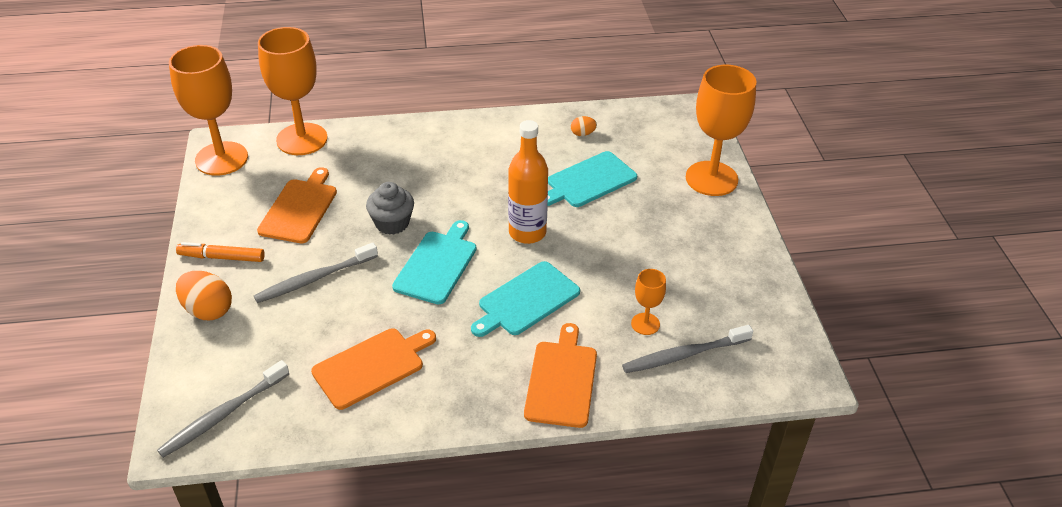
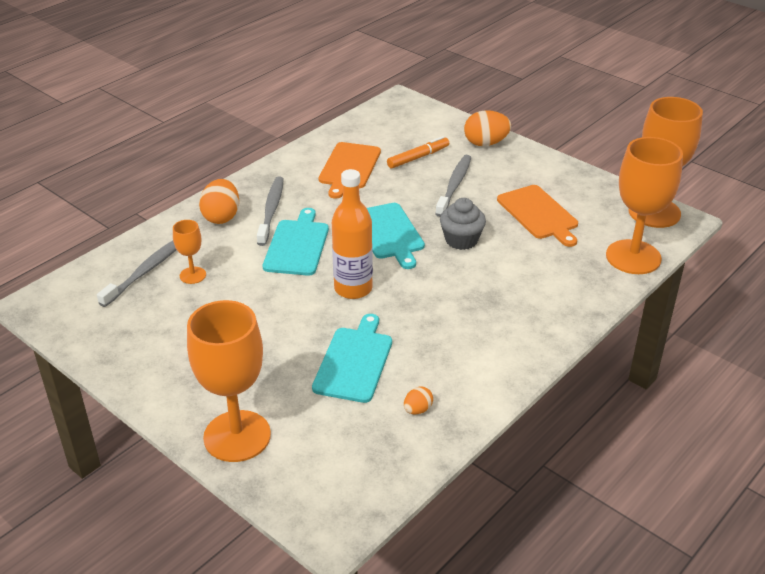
camera: 140 degrees right, 5 degrees down
(222, 257) = (530, 166): orange marker -> orange marker (418, 157)
(222, 415) = (395, 116): grey toothbrush -> grey toothbrush (271, 210)
(562, 380) = (221, 217): orange cutting board -> orange egg

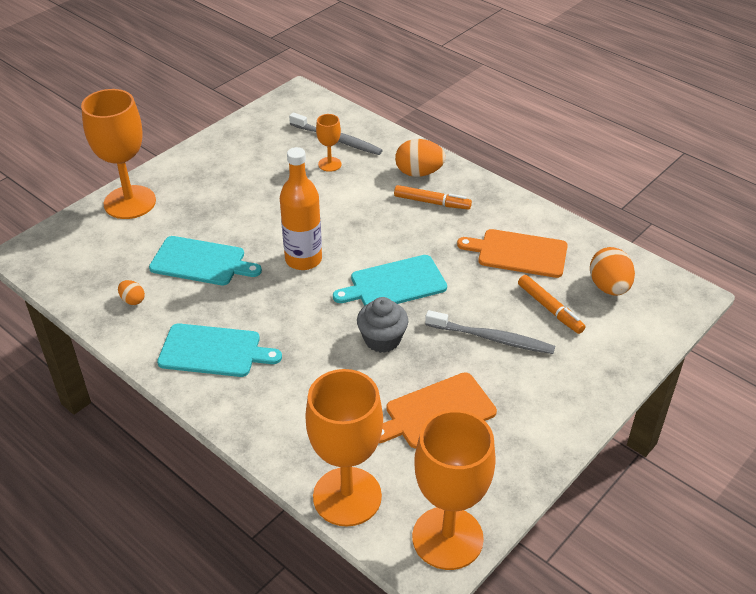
camera: 90 degrees right, 5 degrees up
(271, 210) = (432, 202): grey toothbrush -> orange marker
(297, 245) = (373, 222): turquoise cutting board -> turquoise cutting board (214, 351)
(485, 143) = (596, 372): orange egg -> orange egg (609, 287)

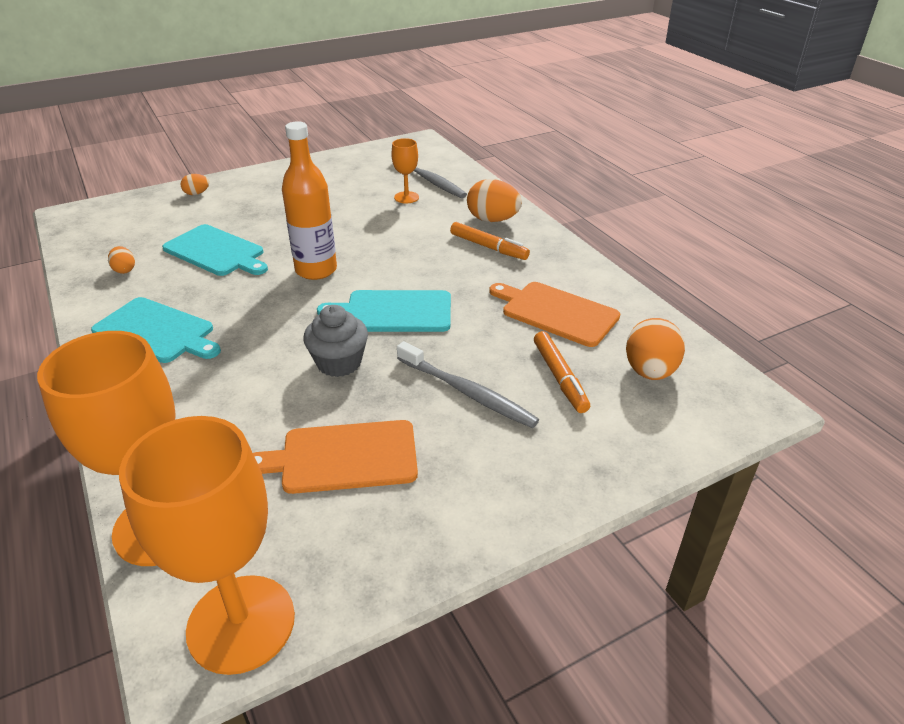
camera: 20 degrees right, 5 degrees down
(130, 202) = (197, 194): orange goblet -> orange egg

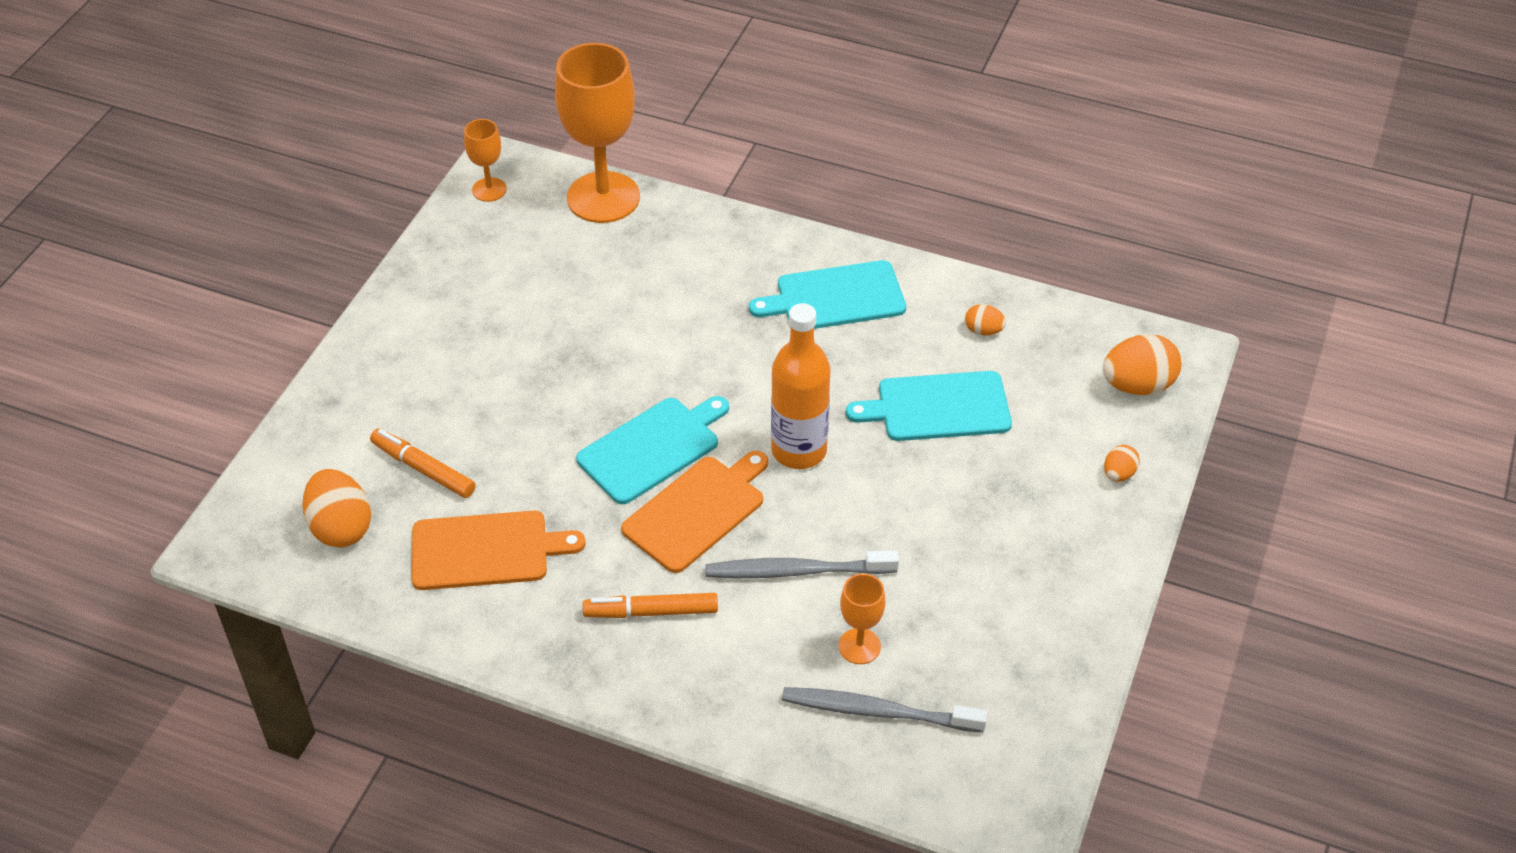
camera: 140 degrees right, 10 degrees up
(241, 623) = (489, 190): orange goblet -> orange goblet, size x0.47
(339, 363) = (636, 366): grey cupcake -> none
(343, 457) = (538, 299): orange cutting board -> orange cutting board (697, 511)
(468, 392) = (493, 405): grey toothbrush -> grey toothbrush (795, 571)
(492, 220) = (697, 672): orange egg -> orange egg (1137, 385)

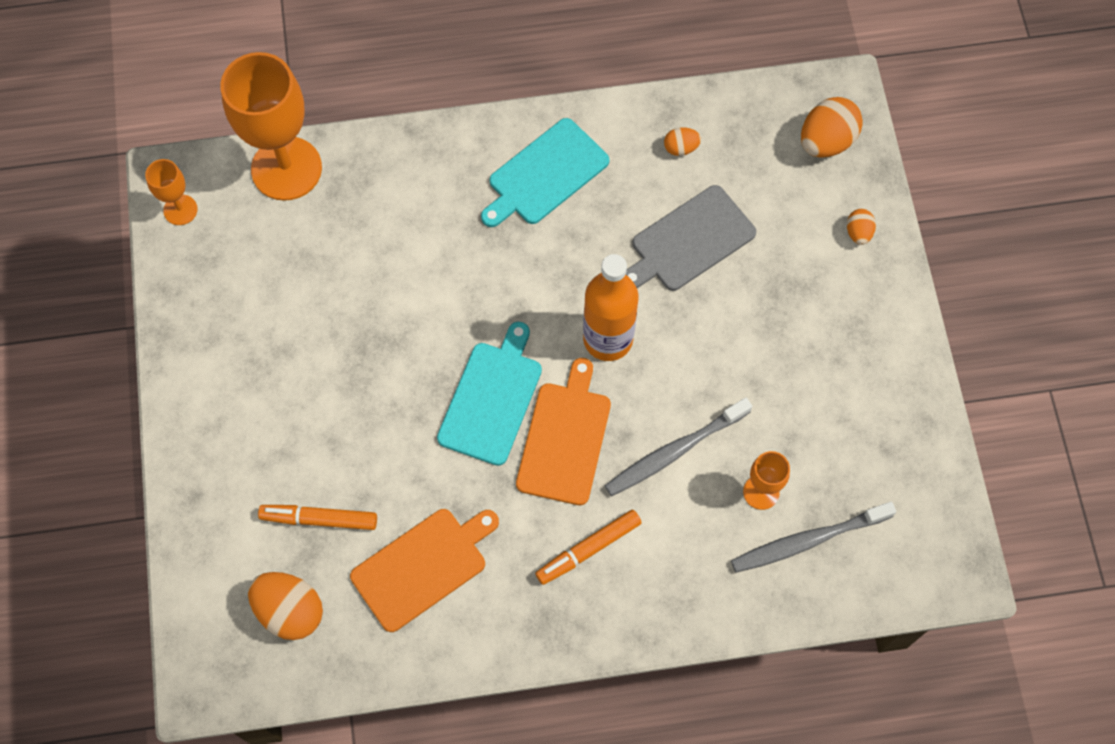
camera: 30 degrees left, 20 degrees up
(938, 407) = (689, 241): turquoise cutting board -> grey cutting board

